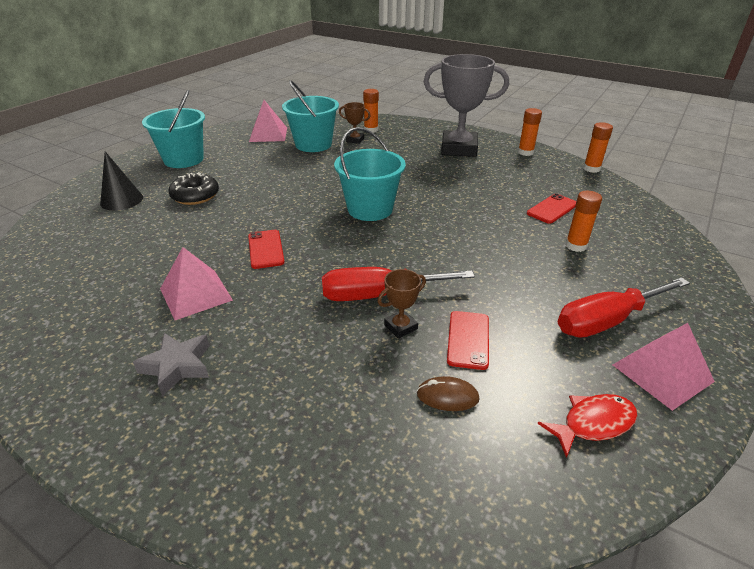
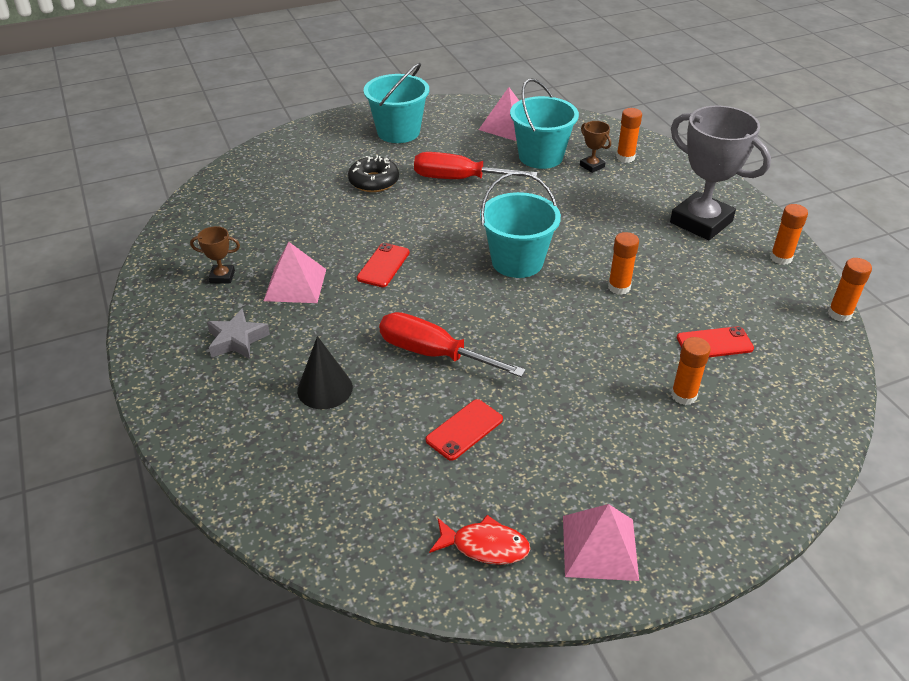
camera: 35 degrees right, 5 degrees up
(121, 200) = (311, 162): black cone -> black cone (325, 389)
(400, 327) = (421, 390): brown trophy -> brown trophy (222, 277)
(447, 396) = (397, 463): brown mouse -> none
(456, 200) = (619, 287): none -> orange glue stick
(606, 321) = (611, 480): red screwdriver -> red screwdriver (459, 179)

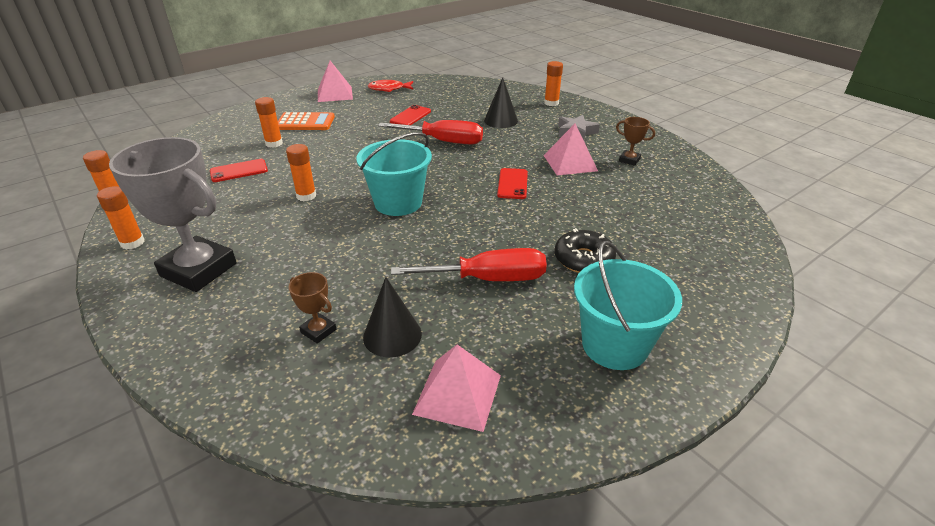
camera: 165 degrees right, 5 degrees down
(222, 277) = (629, 160): brown trophy -> brown trophy turned 45 degrees clockwise
(541, 156) = (392, 335): turquoise bucket -> black cone
(625, 157) = (266, 357): orange glue stick -> orange glue stick (551, 103)
(644, 446) = (305, 122): none -> orange calculator

